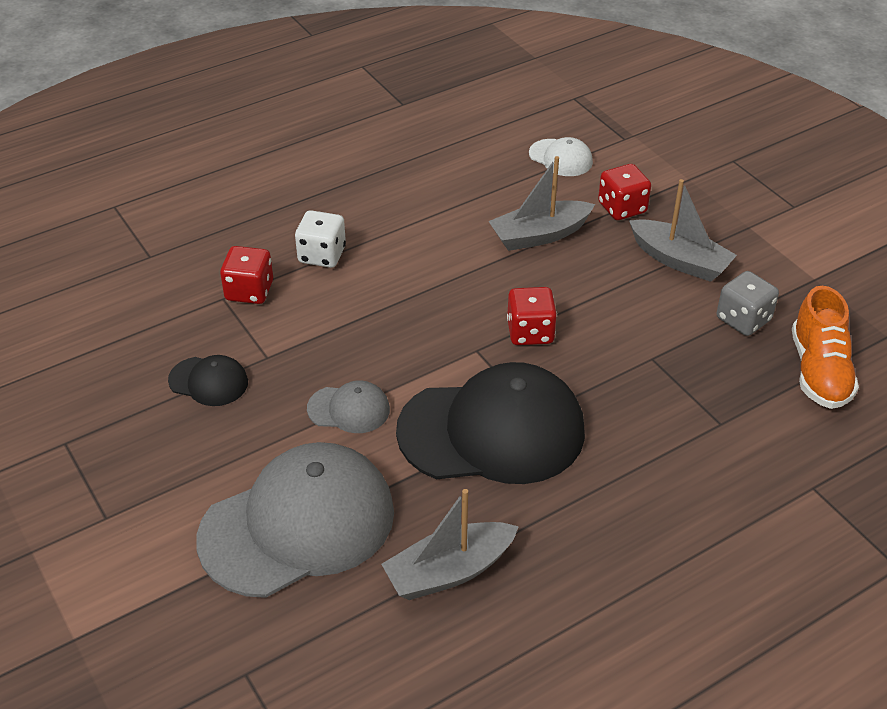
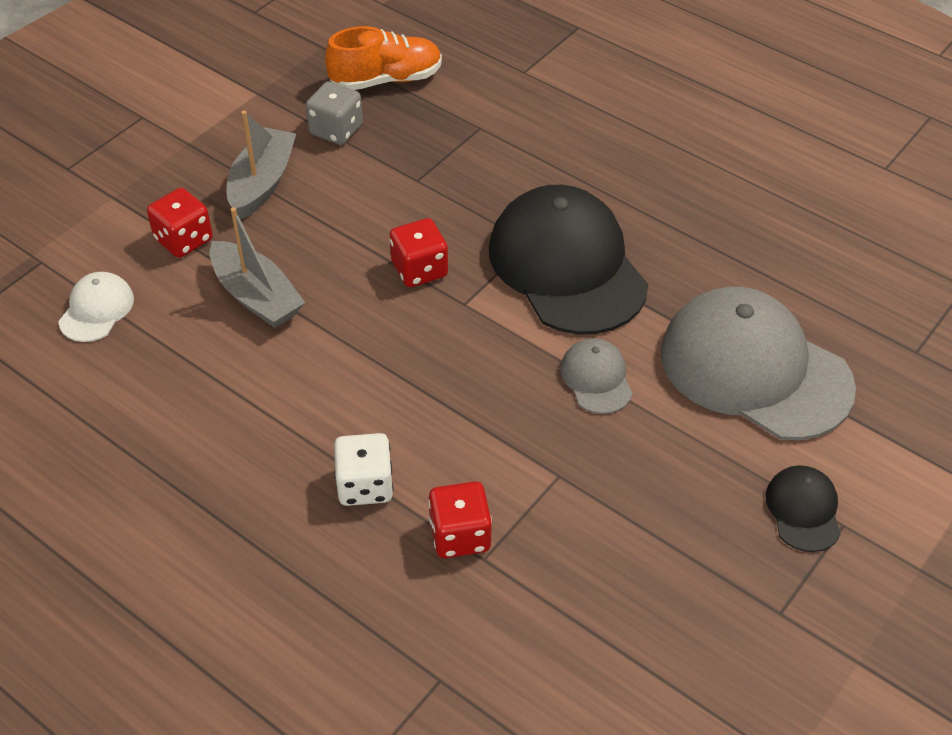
camera: 110 degrees left, 5 degrees up
(209, 381) = (622, 514): black cap -> black cap (803, 510)
(449, 571) = (736, 255): grey boat -> none

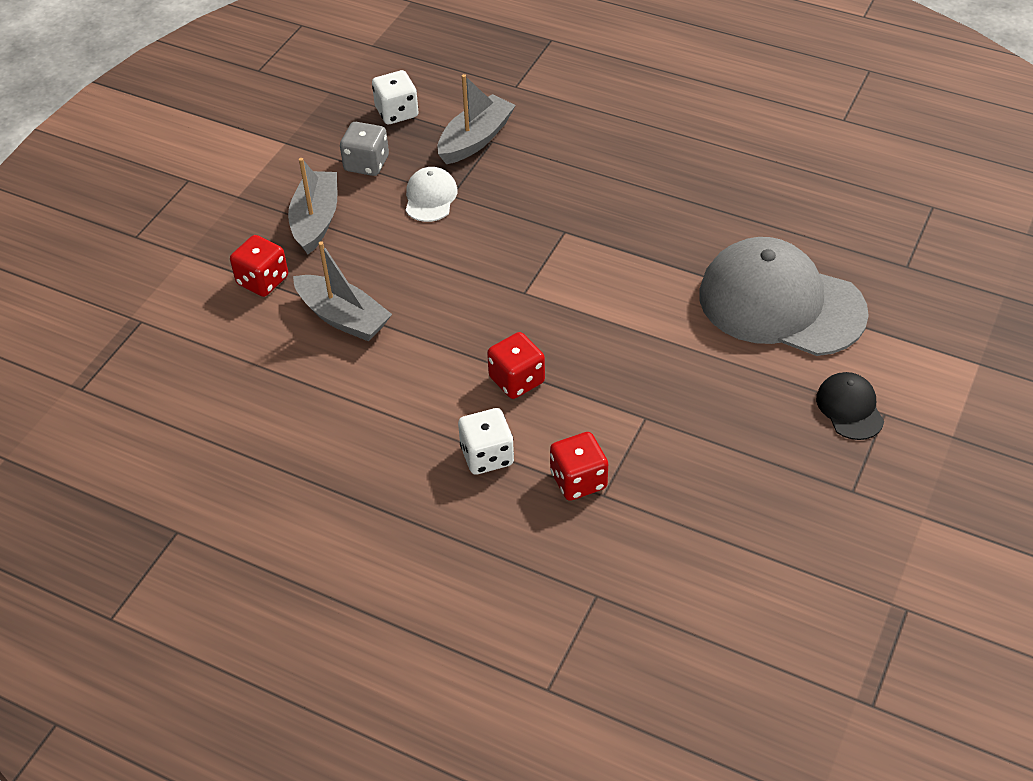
camera: 10 degrees left, 0 degrees up
(96, 309) = (206, 353): white cap -> white cap (430, 197)
(386, 80) = (397, 112): orange shoe -> white dice
(419, 270) = (477, 271): red dice -> red dice (516, 380)
(462, 123) = (475, 139): none -> grey boat
(567, 266) = (602, 246): black cap -> none
(596, 378) = (653, 334): grey cap -> none

